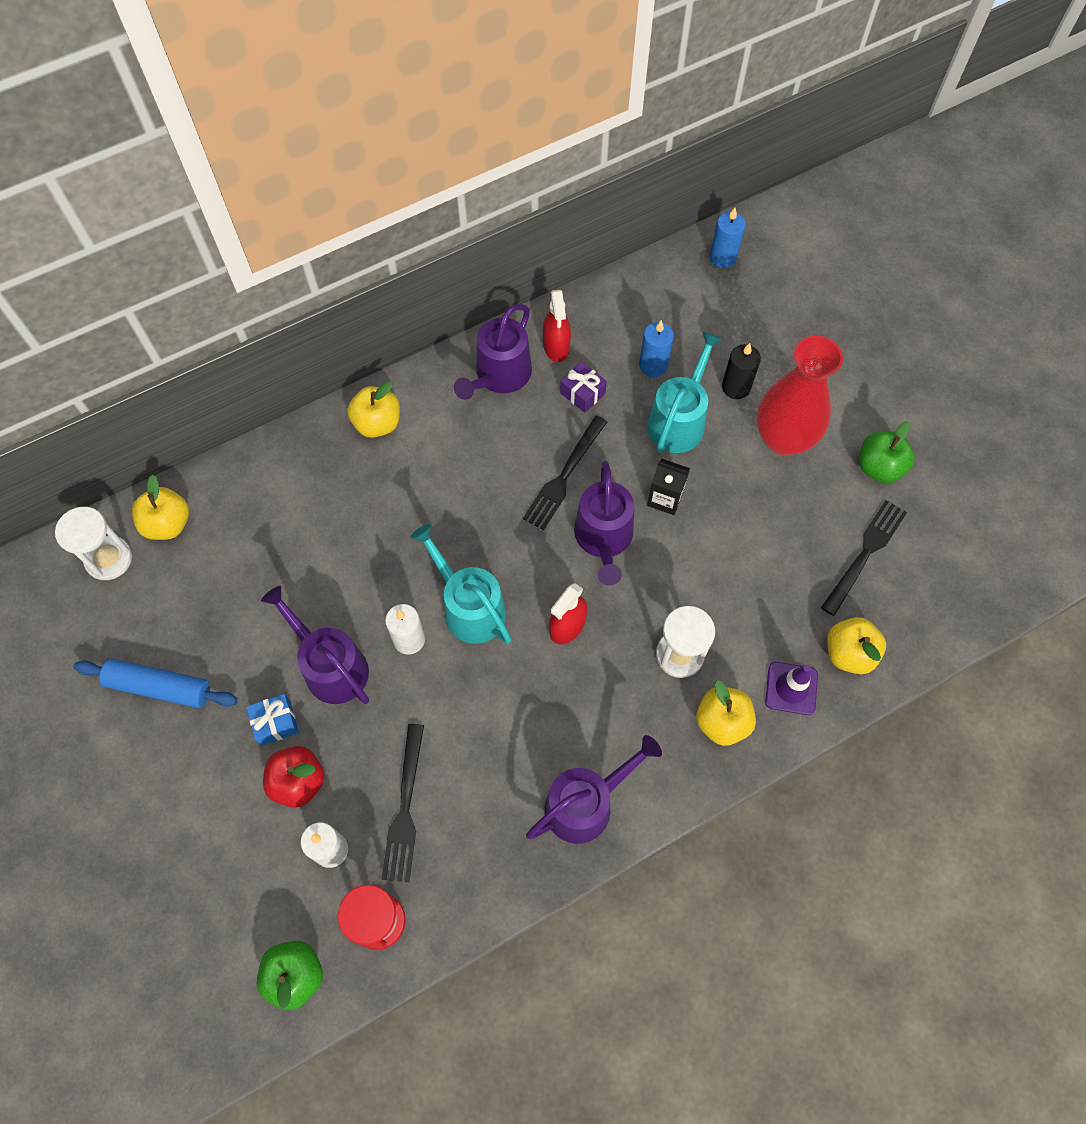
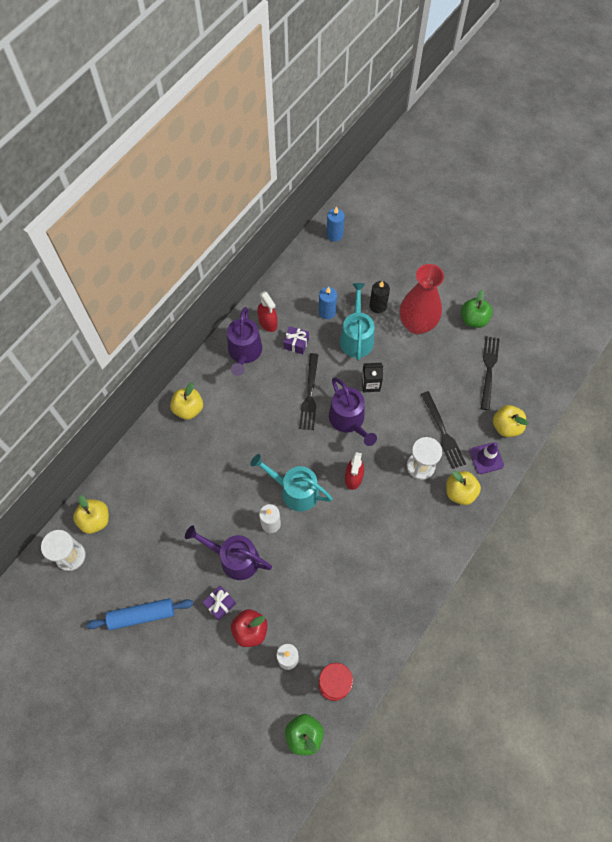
camera: 25 degrees left, 0 degrees up
(276, 723) = (220, 604): blue gift -> purple gift
(405, 809) = (317, 617): black fork -> black fork (443, 433)
(585, 804) = (411, 568): purple watering can -> none

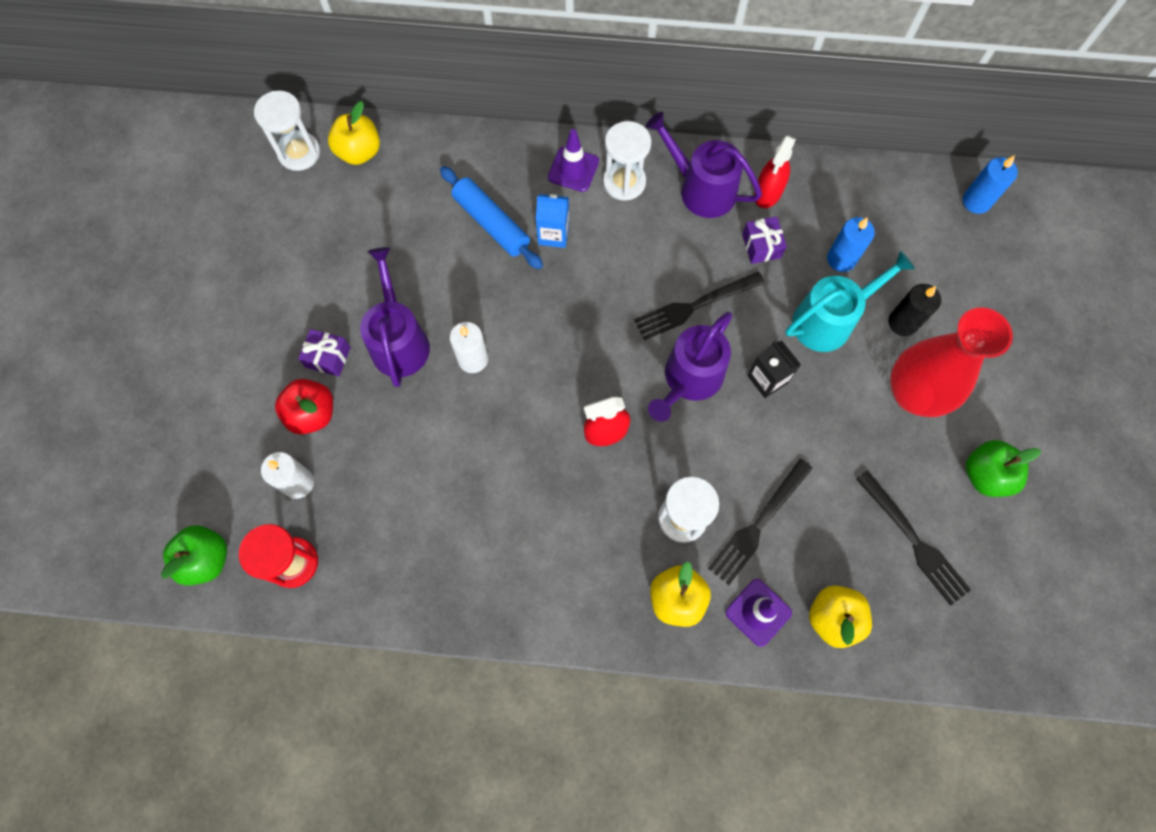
camera: 60 degrees right, 5 degrees up
(142, 615) = (266, 274): blue rolling pin -> blue rolling pin (491, 223)
(188, 409) = (573, 169): yellow apple -> purple traffic cone
(214, 387) = (624, 182): none -> white hourglass
(222, 441) = (553, 234): none -> blue carton
(244, 352) = (701, 189): purple watering can -> purple watering can turned 60 degrees clockwise
(295, 491) = (538, 365): turquoise watering can -> none
(489, 369) = (915, 541): black fork -> black fork turned 75 degrees clockwise

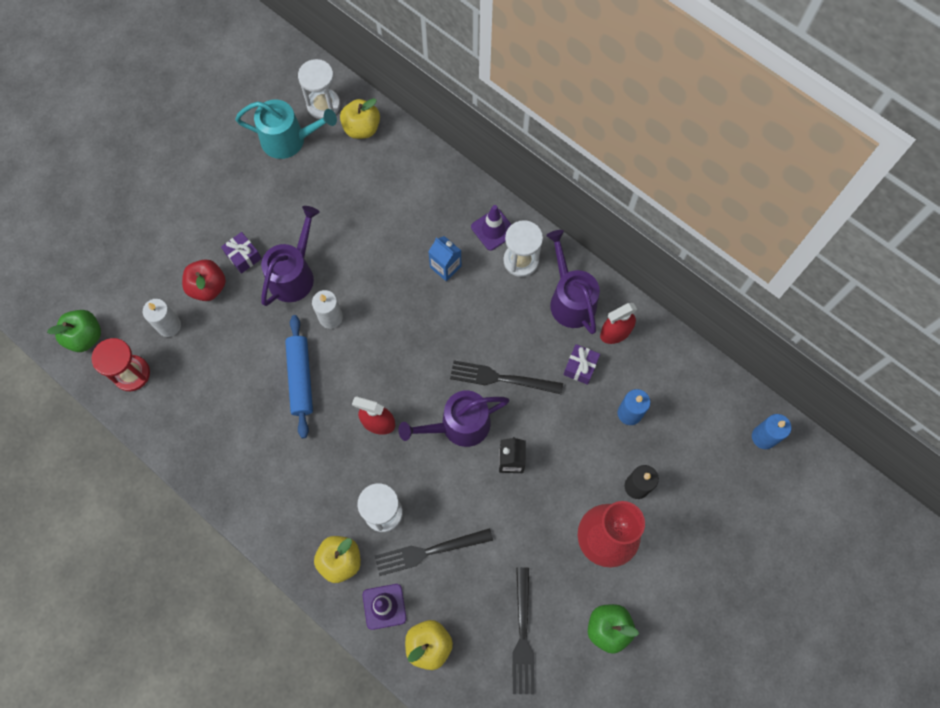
camera: 35 degrees right, 0 degrees up
(491, 223) = (410, 233): blue rolling pin -> blue rolling pin (300, 378)
(828, 320) = (585, 450): turquoise watering can -> turquoise watering can (288, 140)

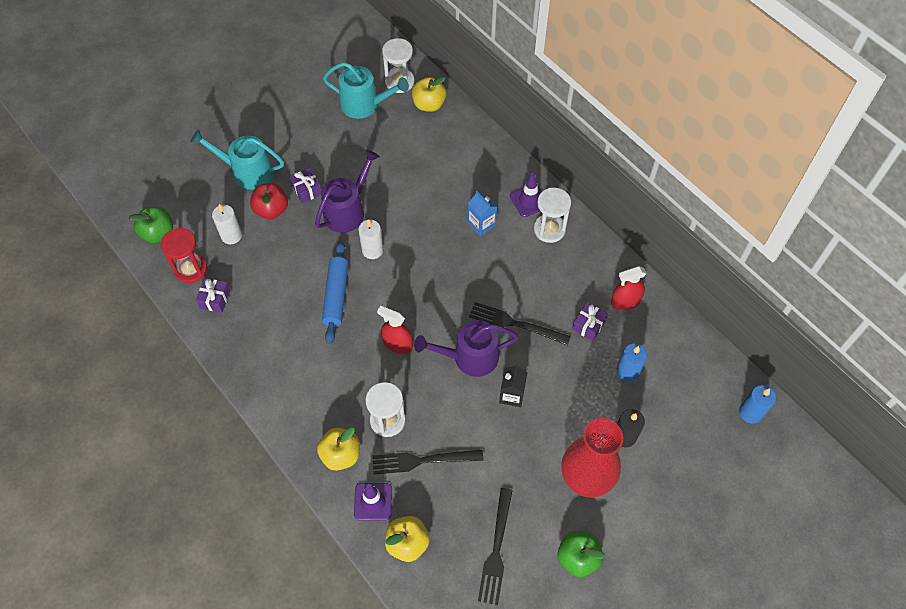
camera: 10 degrees right, 10 degrees down
(166, 405) = (215, 299): none -> purple gift
(171, 245) = (247, 172): none -> turquoise watering can
(570, 300) = (588, 268): purple watering can -> none

